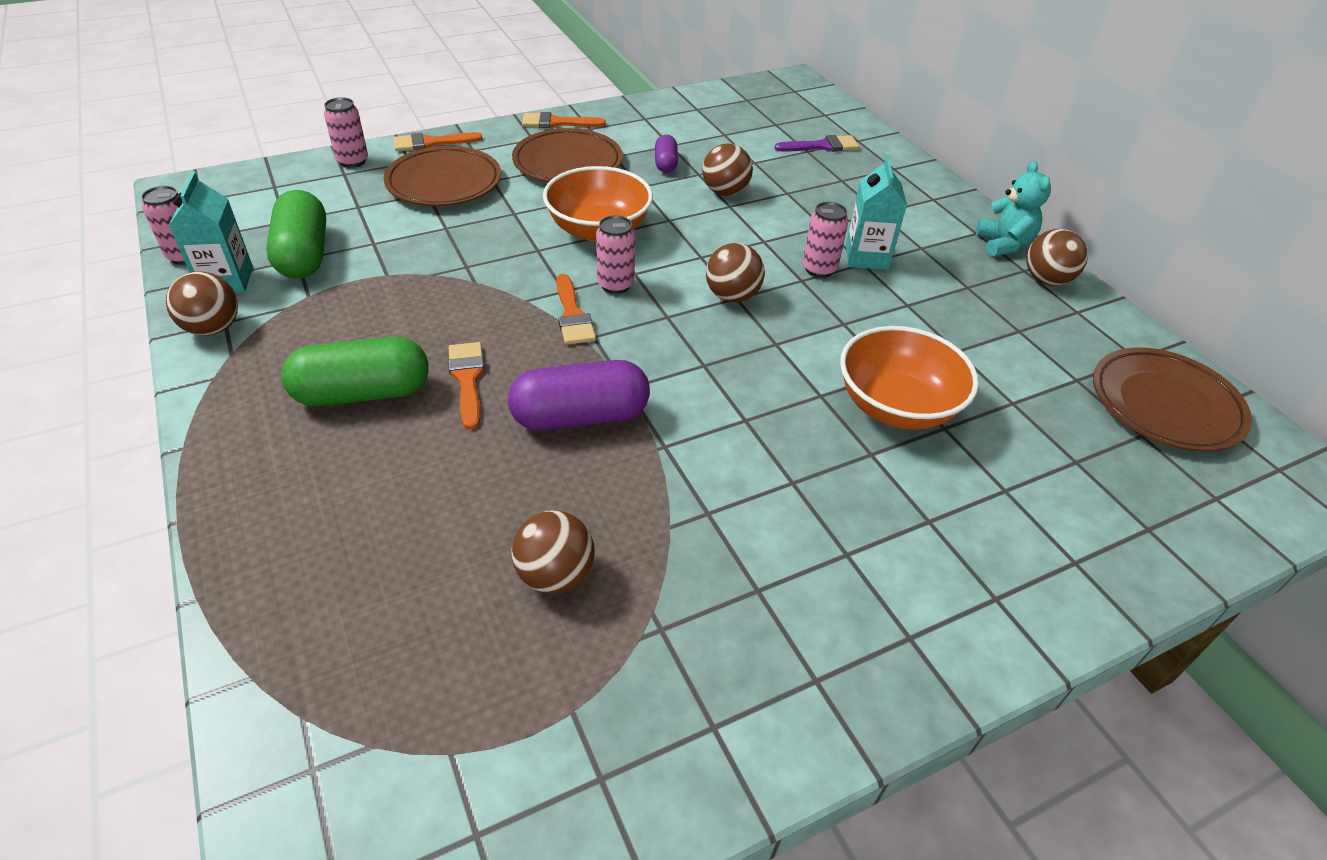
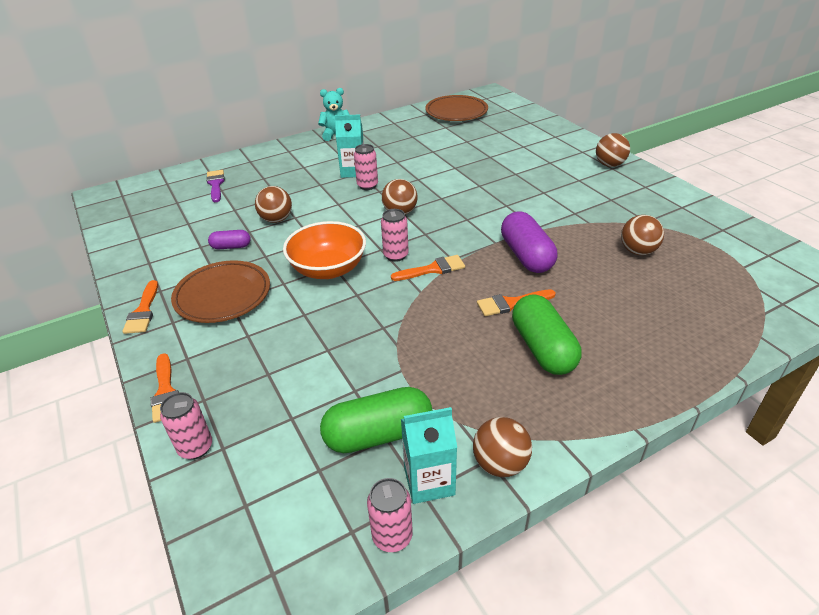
camera: 90 degrees left, 5 degrees down
(444, 183) = (250, 365): brown plate -> none
(896, 406) = (480, 167): orange bowl -> none
(1046, 280) = (368, 127): brown ball -> brown ball (609, 165)

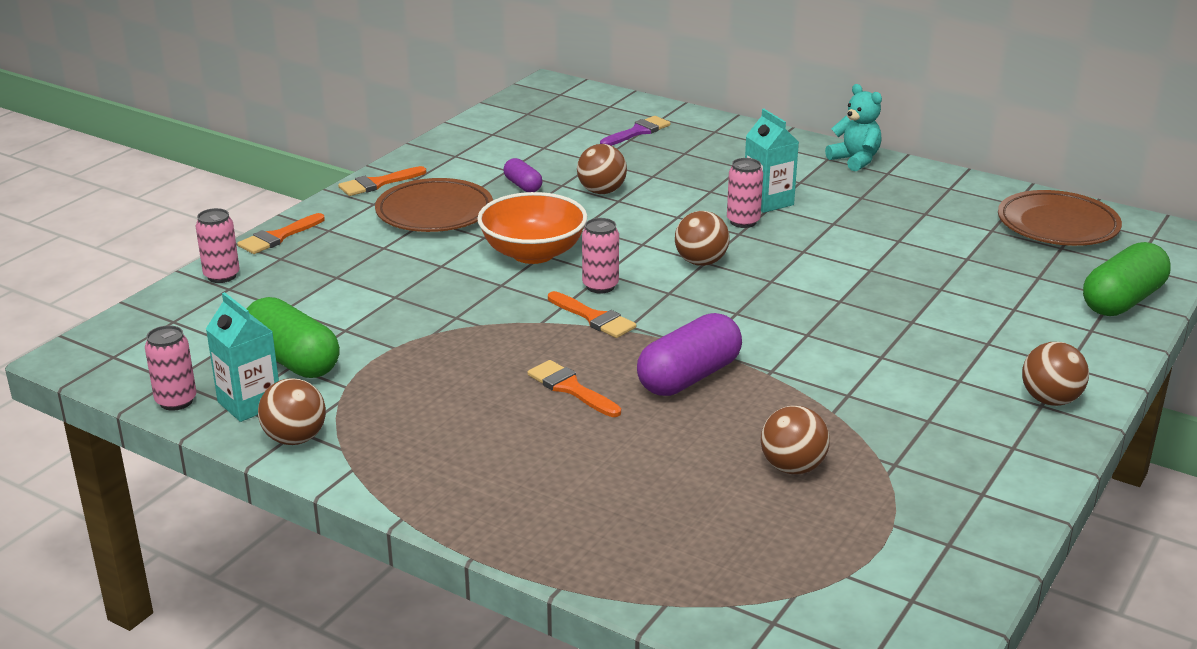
camera: 60 degrees right, 10 degrees down
(542, 348) = (499, 428): green capsule -> green capsule (1122, 300)

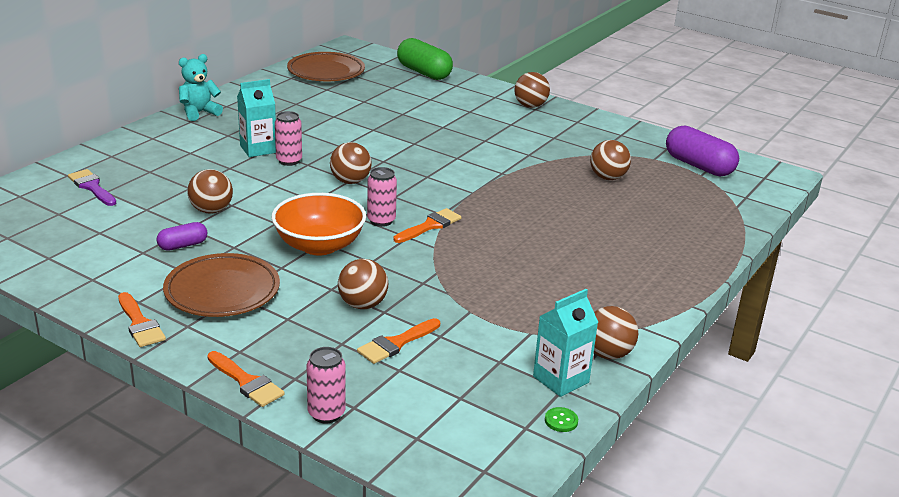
camera: 90 degrees left, 0 degrees up
(176, 401) = (561, 421): pink can -> green button
(292, 360) = (491, 361): green capsule -> none
(408, 284) = (363, 304): none -> brown ball
(570, 388) = (527, 239): orange brush -> orange brush (396, 343)
(689, 377) = (511, 198): purple capsule -> purple capsule (699, 166)

